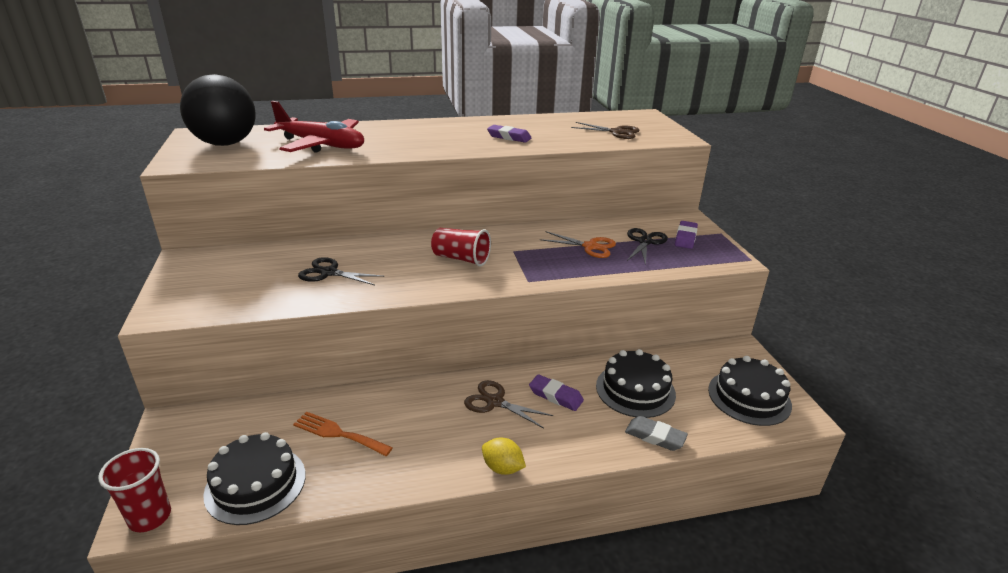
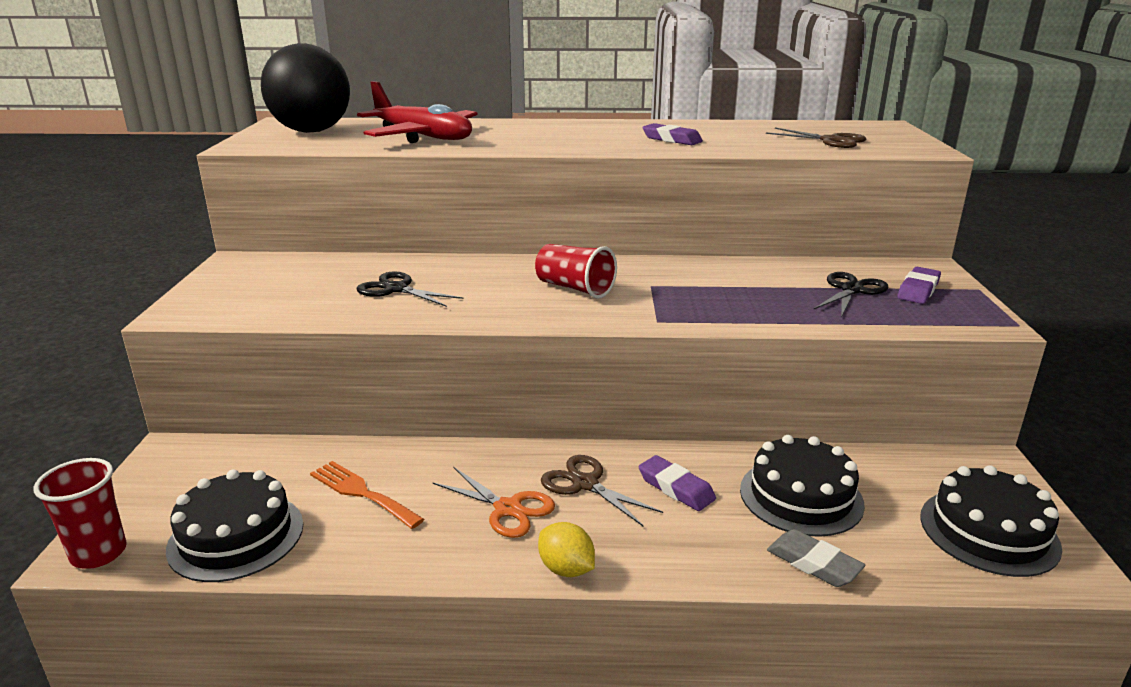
camera: 15 degrees right, 5 degrees down
(590, 246) = (765, 289): orange scissors -> orange scissors (508, 509)

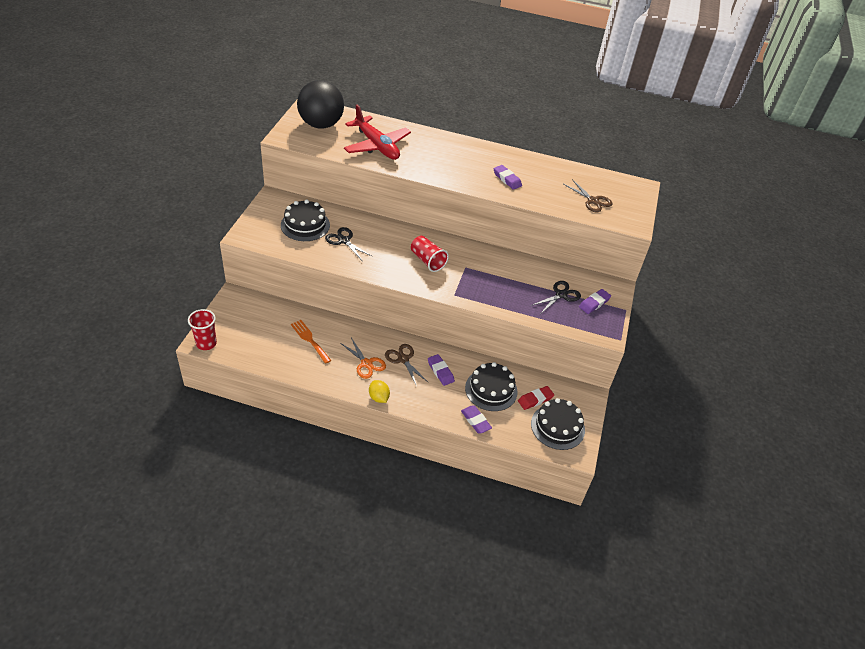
camera: 10 degrees right, 20 degrees up
(236, 536) = (257, 349): black cake -> black cake (305, 225)
(813, 563) = (475, 421): grey eraser -> purple eraser
(901, 493) = (535, 399): none -> red eraser

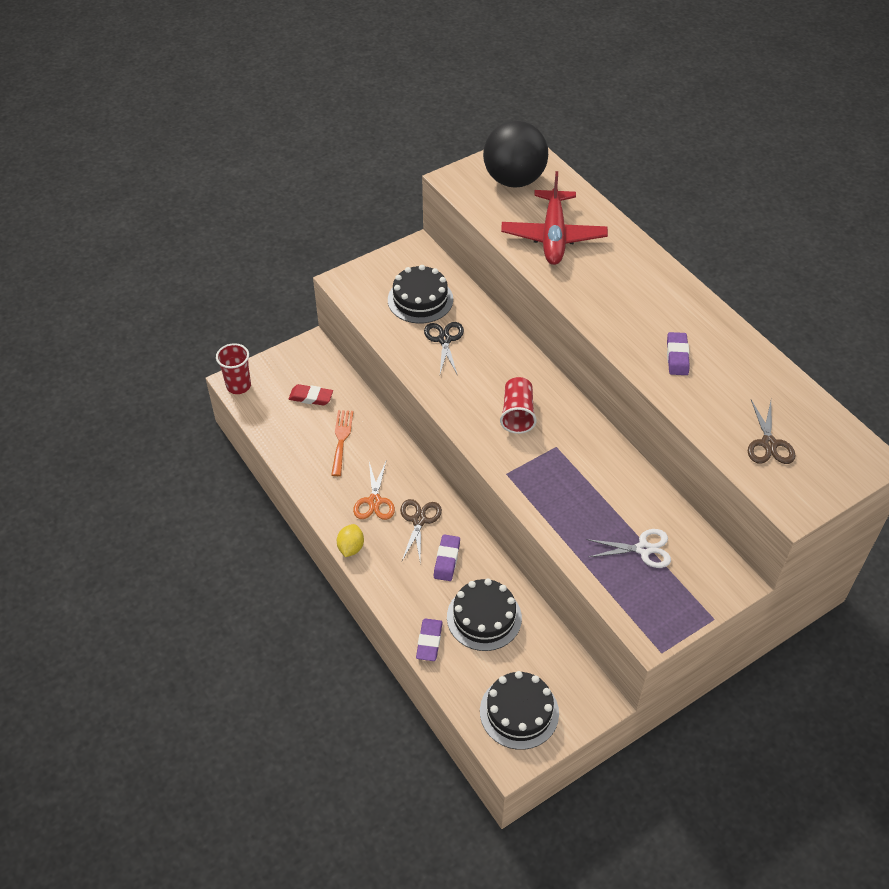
camera: 45 degrees right, 5 degrees up
(535, 399) = (525, 662): red eraser -> red eraser (311, 397)
(561, 295) = (643, 549): black scissors -> white scissors
(594, 303) = (677, 585): purple eraser -> none

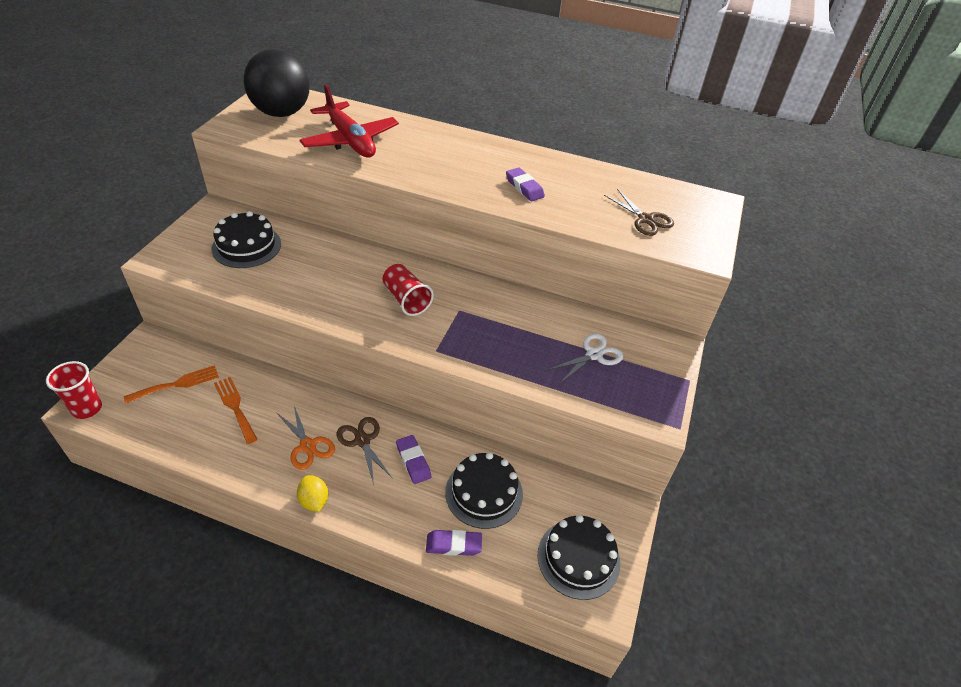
camera: 40 degrees left, 5 degrees down
(311, 397) = (177, 384): red eraser -> orange fork
(429, 641) = (453, 545): purple eraser -> purple eraser turned 60 degrees counterclockwise
(444, 340) = (294, 269): black scissors -> none

